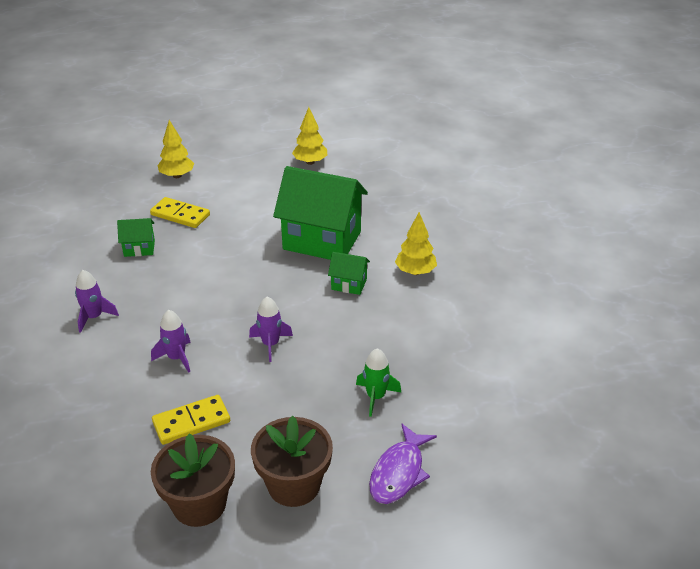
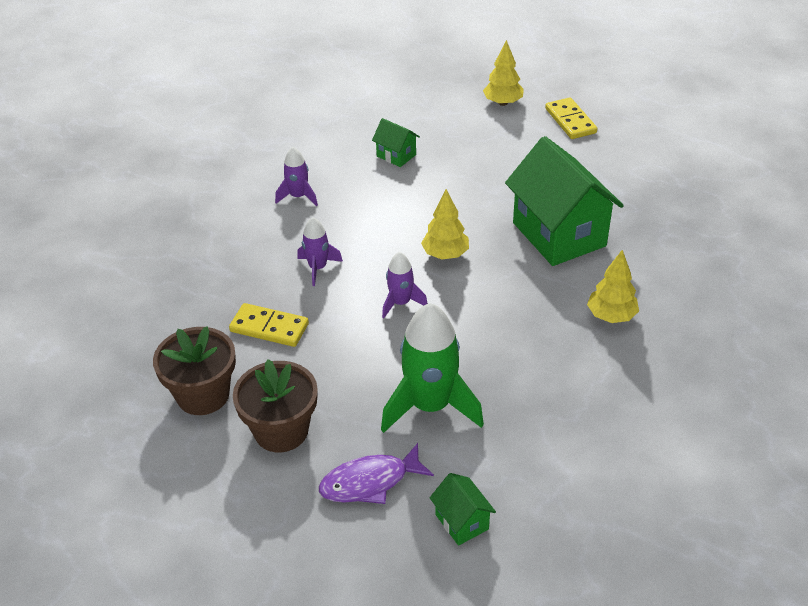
camera: 45 degrees right, 5 degrees up
(180, 215) = (463, 142): yellow domino -> yellow domino (570, 121)
(310, 162) = (643, 149): yellow tree -> yellow tree (445, 254)
(349, 284) = (532, 290): green house -> green house (462, 522)
(375, 397) = (430, 406): green rocket -> green rocket, size x1.91

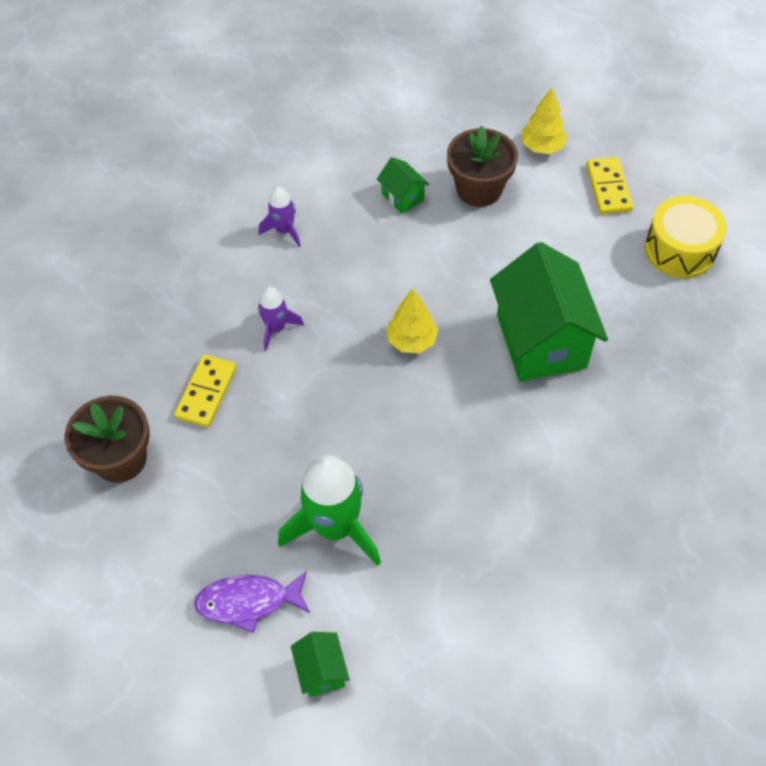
camera: 15 degrees right, 15 degrees up
(269, 328) = (206, 392): yellow domino -> yellow domino turned 75 degrees clockwise
(281, 431) = (182, 520): brown flower pot -> brown flower pot (479, 189)
(401, 303) = (346, 392): purple rocket -> none
(611, 316) = (559, 461): yellow tree -> none
(648, 152) = (680, 250): none -> yellow drum

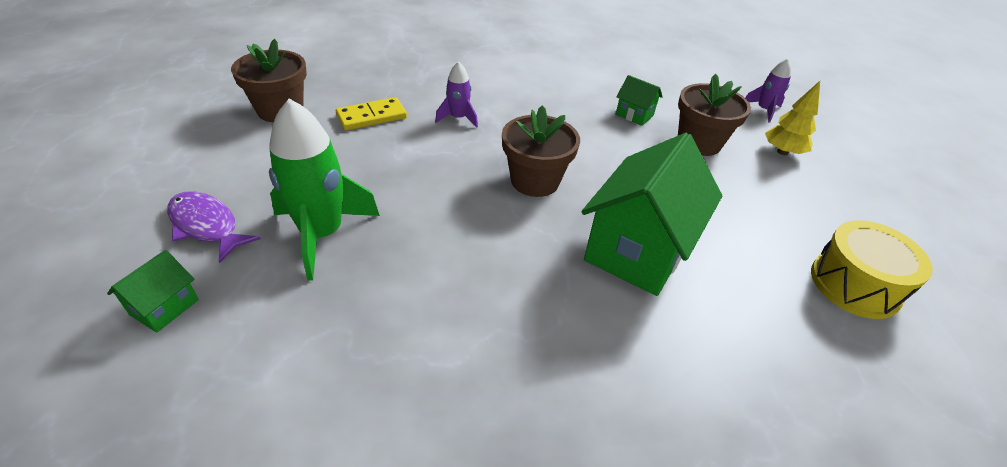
camera: 40 degrees right, 15 degrees down
(284, 230) = (533, 85): purple rocket -> purple rocket (763, 110)
(402, 197) = (634, 115): green house -> green house turned 60 degrees counterclockwise
(412, 340) = (535, 181): yellow tree -> brown flower pot
(608, 188) = (819, 205): yellow domino -> none

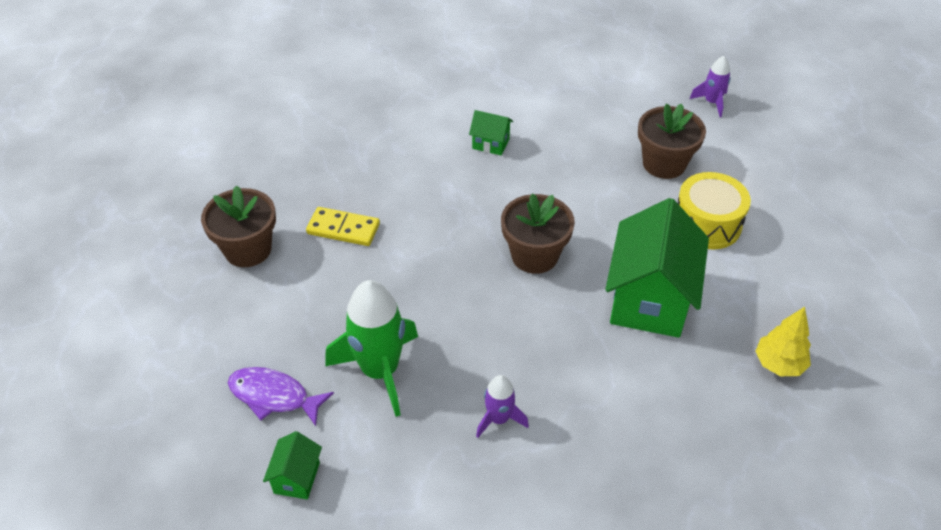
camera: 15 degrees left, 5 degrees up
(371, 116) = (343, 229): yellow domino -> yellow domino turned 60 degrees clockwise
(458, 118) = (428, 204): purple rocket -> purple rocket (499, 419)
(634, 115) = (593, 147): green house -> green house (490, 144)
(782, 152) = (740, 151): yellow tree -> yellow tree (778, 364)
(855, 284) = (827, 276): yellow drum -> yellow drum (707, 224)

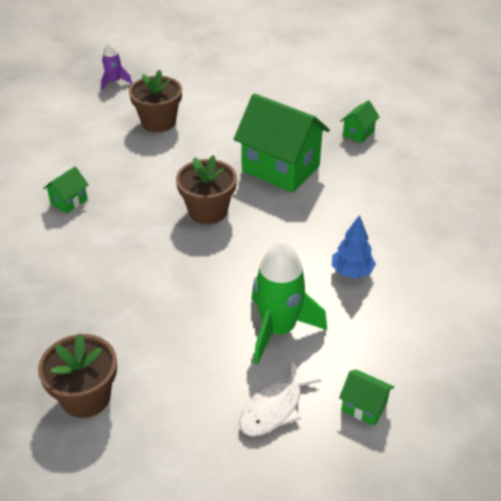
camera: 70 degrees left, 5 degrees down
(274, 396) = (274, 408): purple fish -> white fish
(343, 229) = (105, 319): yellow domino -> none
(499, 419) = (351, 272): purple rocket -> blue tree
(707, 224) = (228, 122): yellow drum -> none
(778, 364) = (358, 133): yellow tree -> green house

